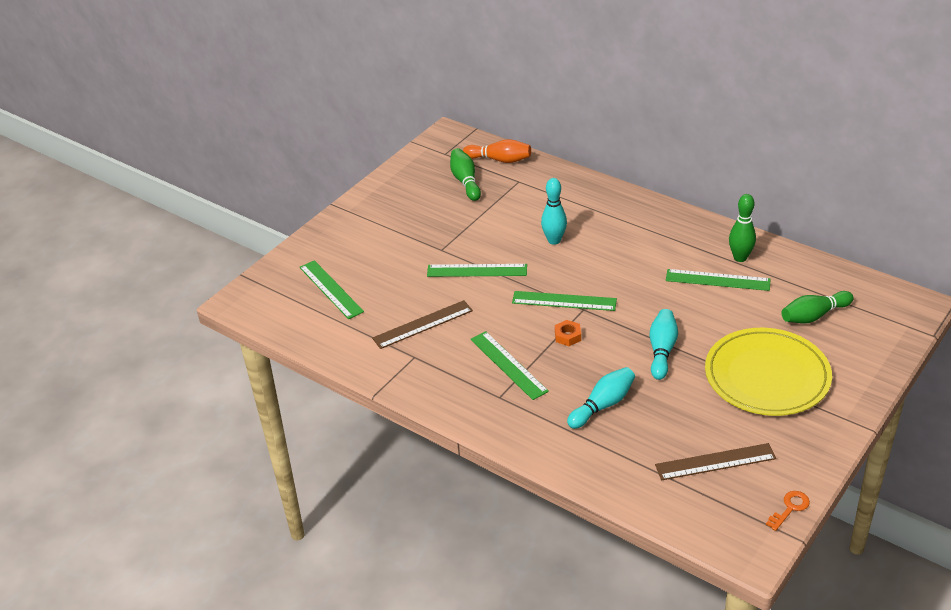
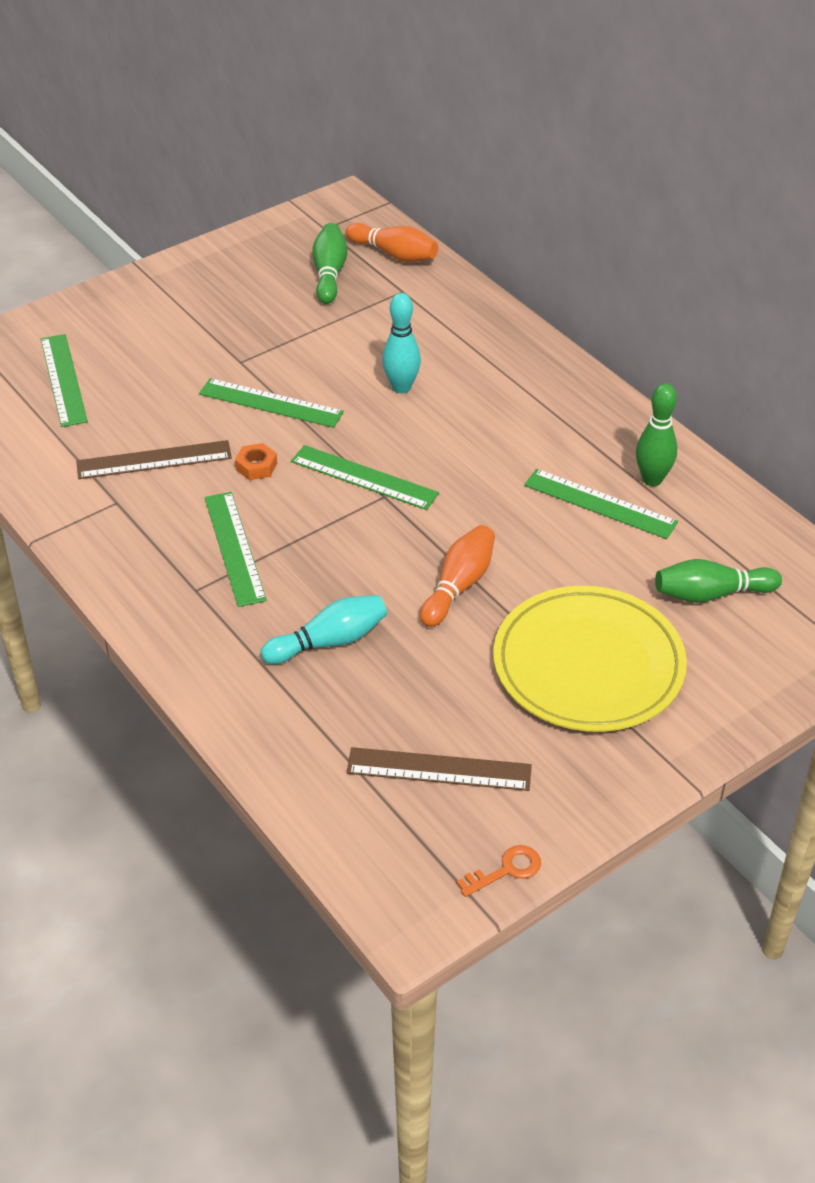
camera: 15 degrees right, 5 degrees up
(567, 336) = (339, 529): orange nut -> orange nut (256, 466)
(662, 351) = (459, 586): turquoise bowling pin -> orange bowling pin

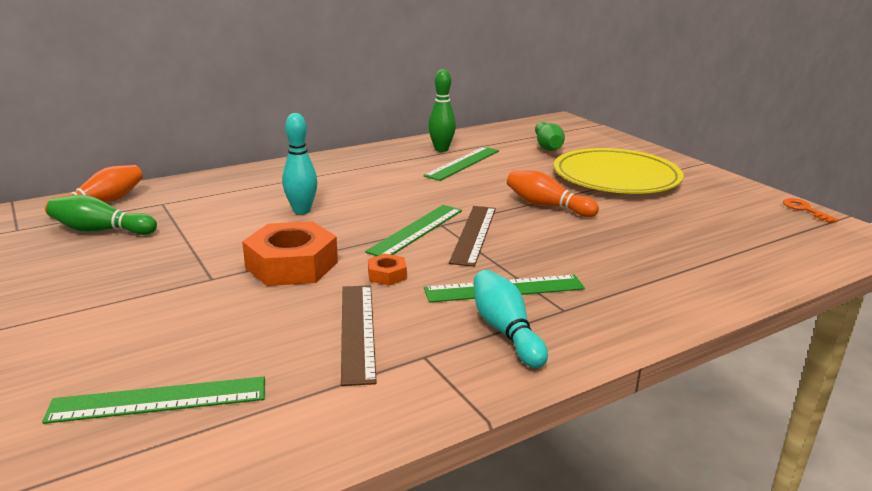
camera: 85 degrees left, 20 degrees down
(271, 403) = (292, 265): green ruler -> orange nut
(329, 641) = (617, 252): turquoise bowling pin -> turquoise bowling pin (505, 331)
(439, 769) = (732, 222): brown ruler -> brown ruler (474, 234)

